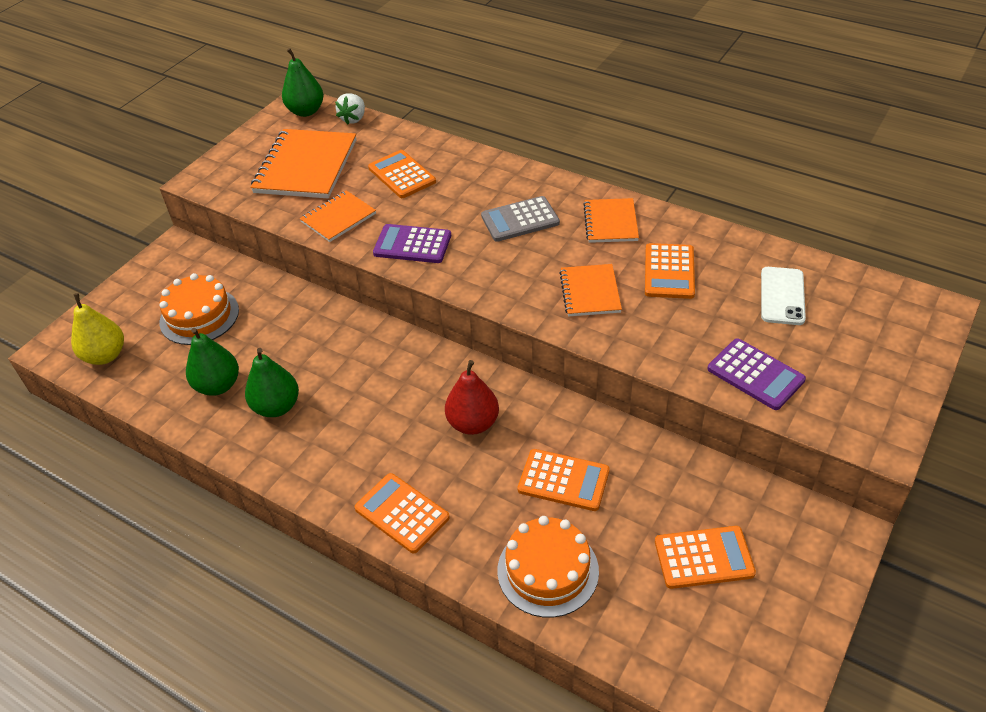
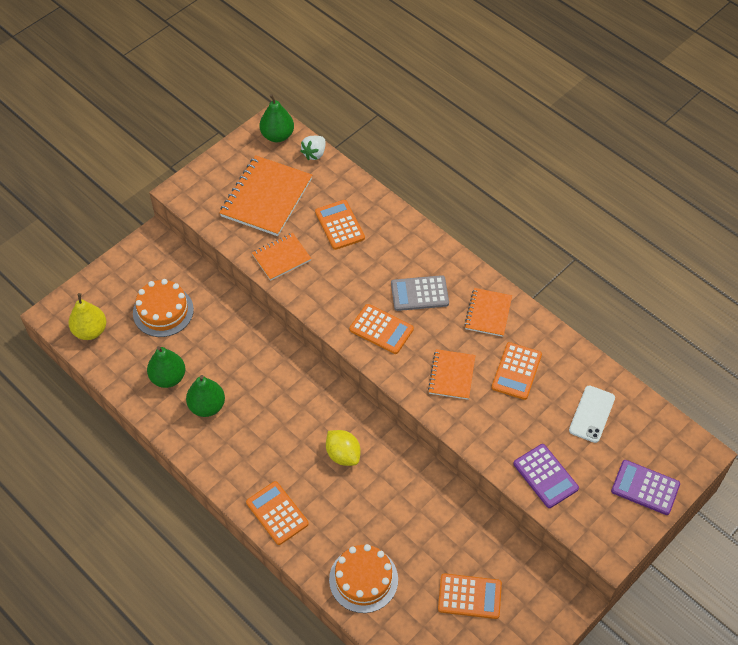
camera: 10 degrees right, 10 degrees up
(412, 244) = (332, 298): purple calculator -> purple calculator (645, 487)
(473, 423) = (343, 454): red pear -> yellow lemon
(563, 480) = (393, 516): orange calculator -> orange calculator (381, 329)

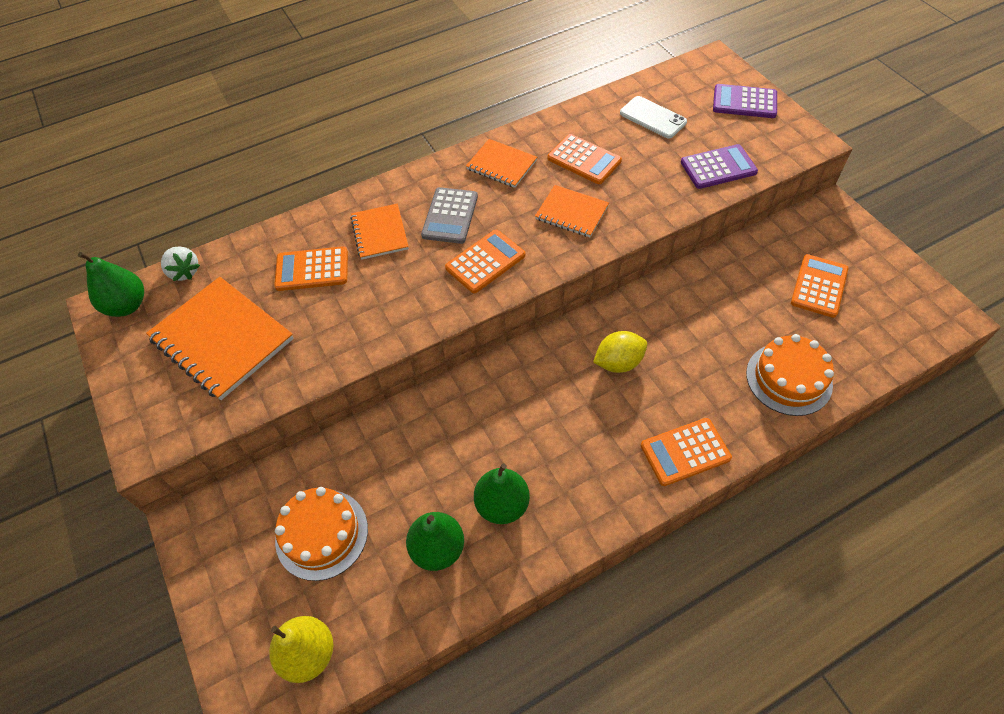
camera: 70 degrees left, 0 degrees up
(281, 257) = (329, 342): orange notebook -> orange notebook (379, 233)
(645, 487) = (744, 102): purple calculator -> purple calculator turned 60 degrees clockwise

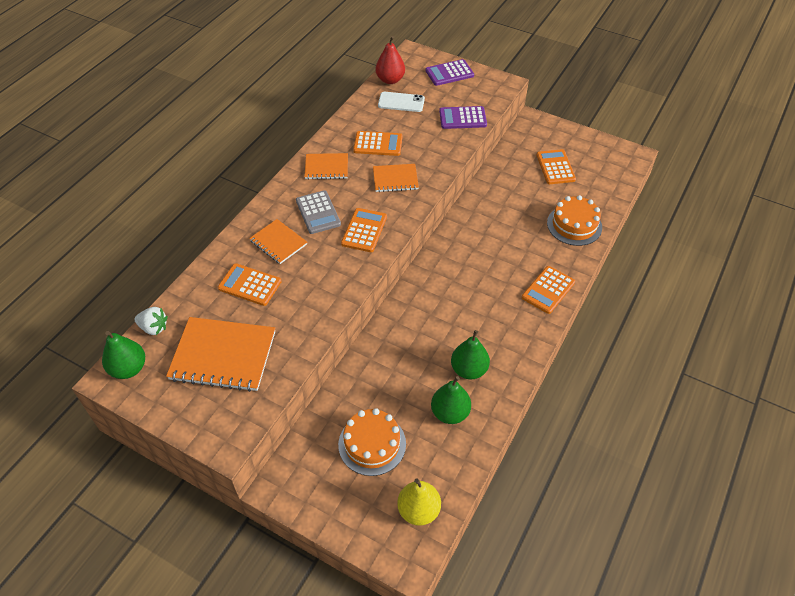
camera: 35 degrees left, 5 degrees down
(312, 269) = (250, 285): orange calculator -> orange calculator turned 60 degrees clockwise
(618, 362) = (476, 259): yellow lemon -> none
(660, 85) = (390, 80): none -> red pear
(718, 167) = (462, 118): purple calculator -> purple calculator turned 135 degrees counterclockwise

